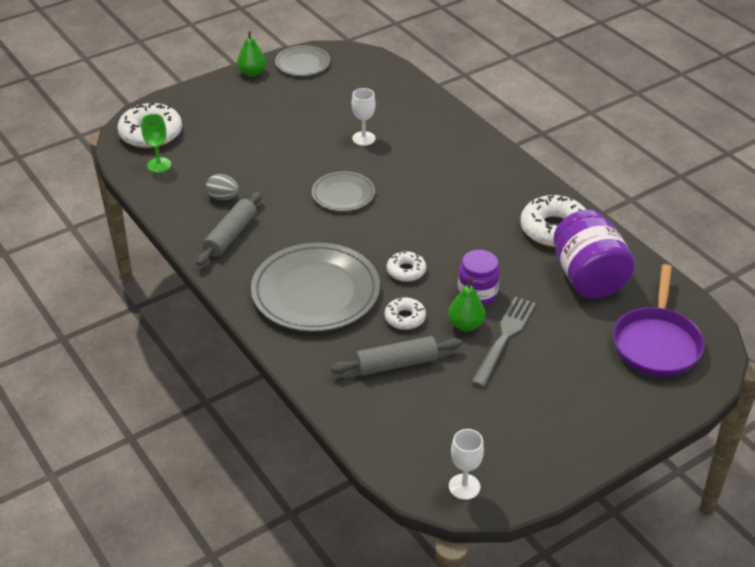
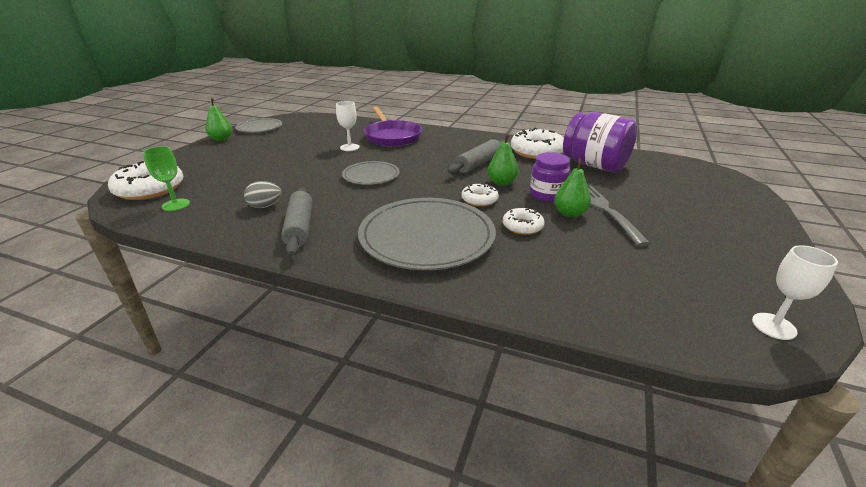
camera: 35 degrees left, 10 degrees down
(396, 364) = (565, 258): grey rolling pin -> grey rolling pin (478, 164)
(454, 258) = (501, 183): none -> green pear
(656, 343) = (687, 180): purple pan -> purple pan (392, 136)

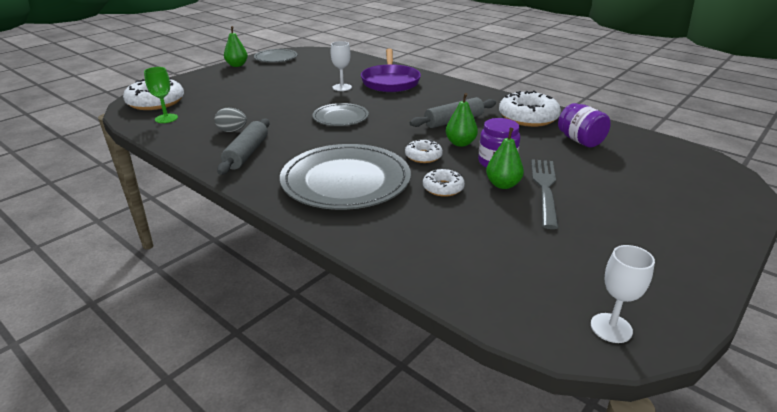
camera: 20 degrees right, 0 degrees up
(594, 165) = (580, 141): purple jar -> purple jar, size x0.62

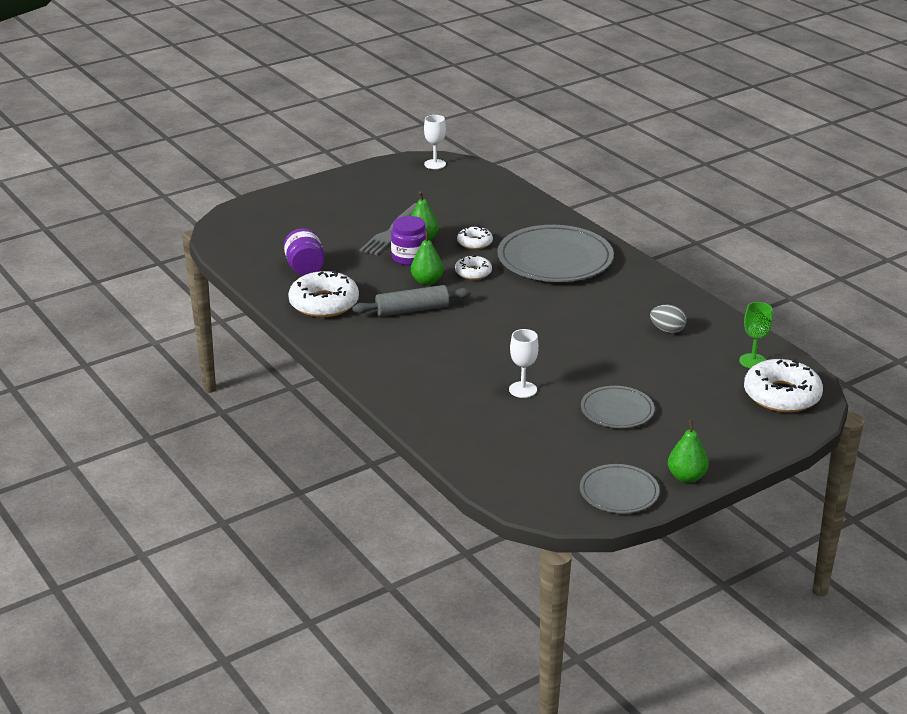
camera: 165 degrees left, 0 degrees up
(247, 153) = (646, 298): grey rolling pin -> none
(340, 117) = (540, 333): grey plate -> grey plate (617, 410)
(390, 81) = (448, 393): purple pan -> none

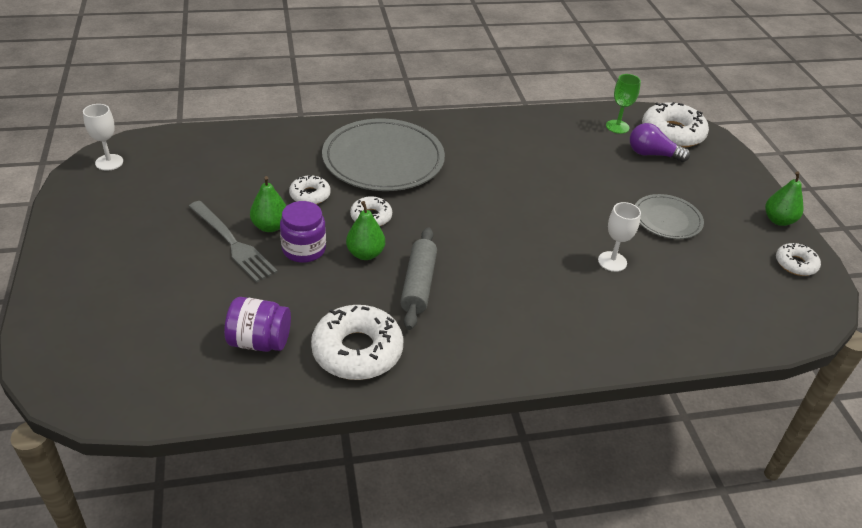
camera: 70 degrees left, 10 degrees up
(619, 492) = (795, 264): grey plate -> white donut
(667, 330) = (549, 147): grey egg -> none
(723, 388) = (652, 154): none -> purple light bulb

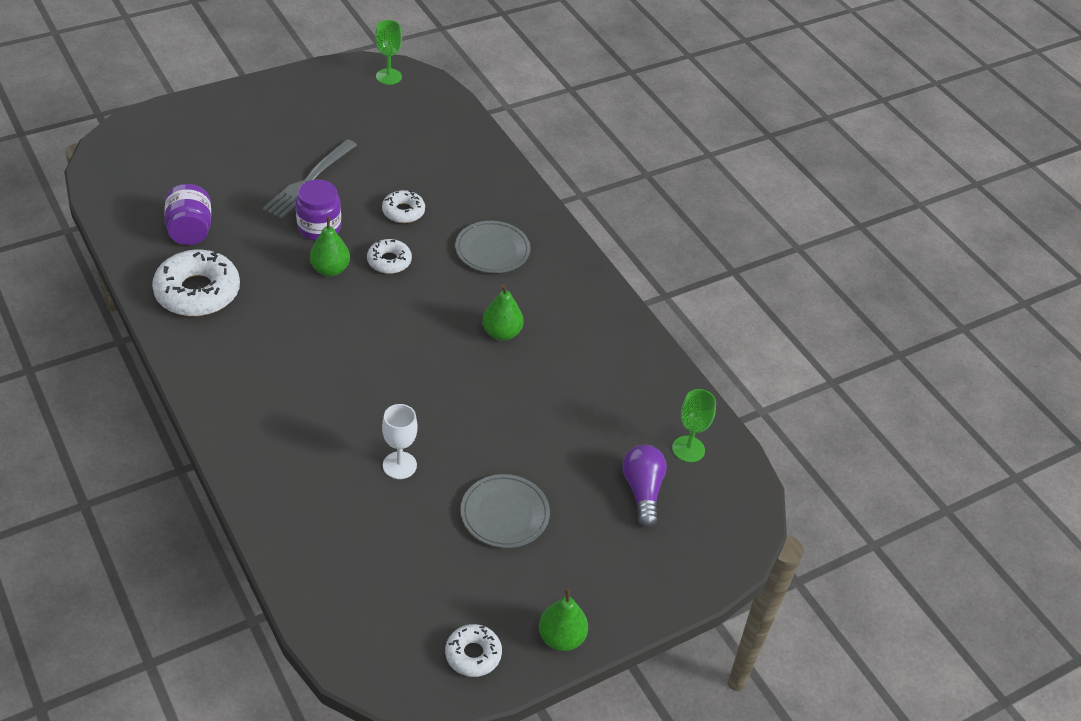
camera: 70 degrees right, 5 degrees up
(109, 162) = (388, 76): white goblet -> green goblet
(270, 226) = (343, 198): green pear -> green pear (501, 333)
(383, 159) = (492, 250): grey plate -> grey plate, size x0.54
(418, 284) = (300, 315): grey rolling pin -> none
(672, 133) = (709, 511): white donut -> none

